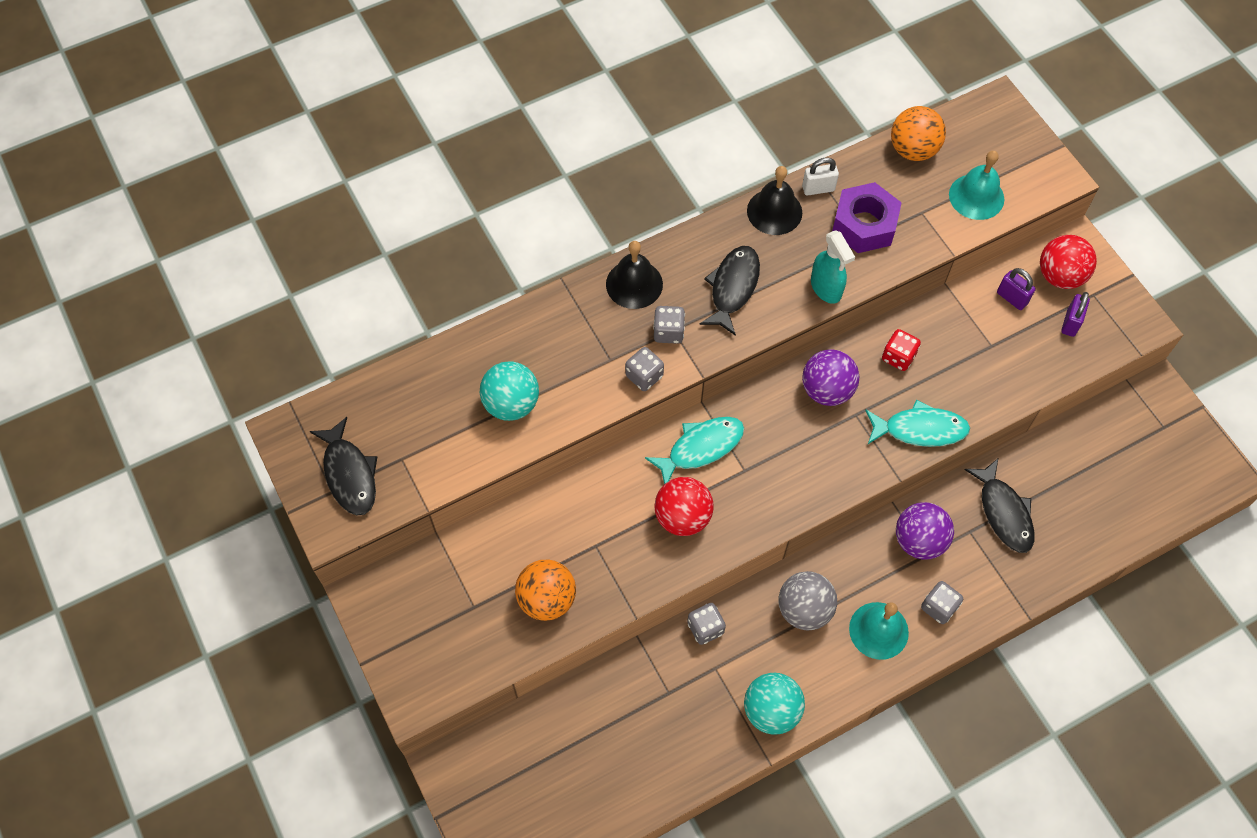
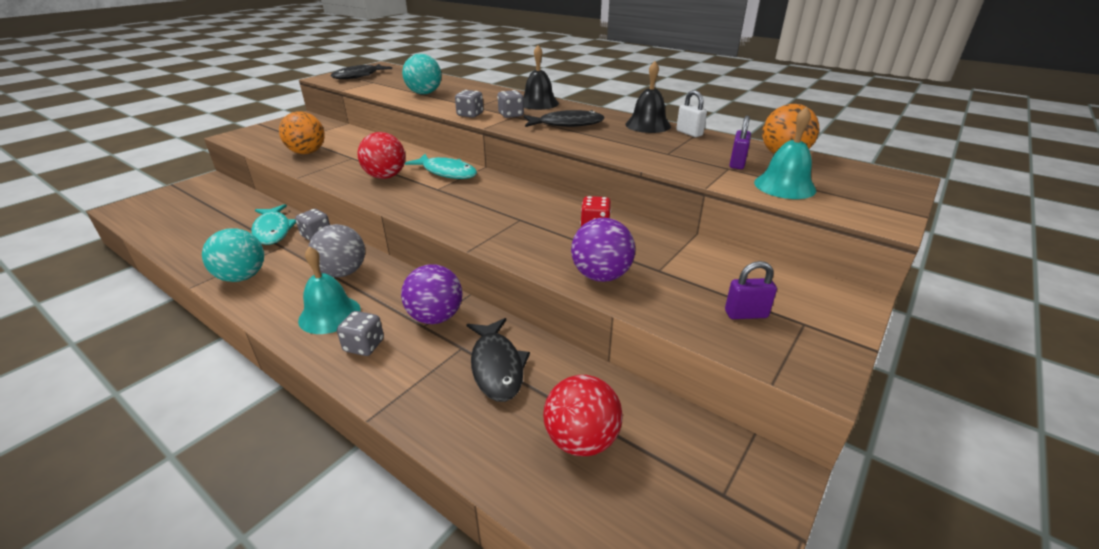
camera: 65 degrees right, 30 degrees down
(826, 288) = (603, 148): turquoise spray bottle -> none
(827, 390) = (533, 204): purple ball -> purple ball (601, 276)
(864, 225) = (681, 151): purple nut -> none
(920, 429) = (528, 250): turquoise fish -> turquoise fish (273, 230)
(1003, 512) = (497, 366): black fish -> black fish turned 60 degrees counterclockwise
(1012, 298) = (727, 270): purple padlock -> purple padlock (737, 163)
(1060, 276) = (794, 295): red ball -> red ball (581, 440)

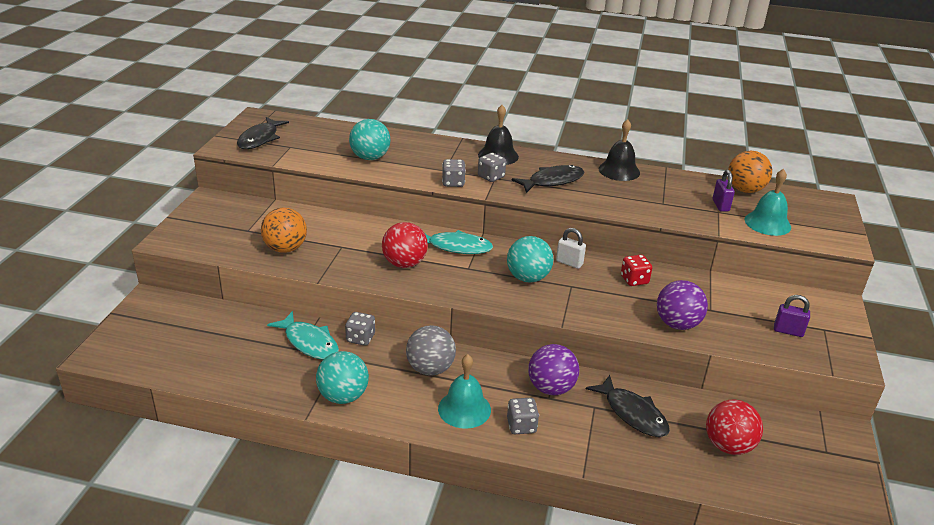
camera: 25 degrees left, 0 degrees up
(483, 205) = (528, 278): none -> turquoise ball
(689, 133) = (659, 175): white padlock -> white padlock (569, 263)
(746, 314) = (788, 331): purple padlock -> purple padlock turned 45 degrees clockwise

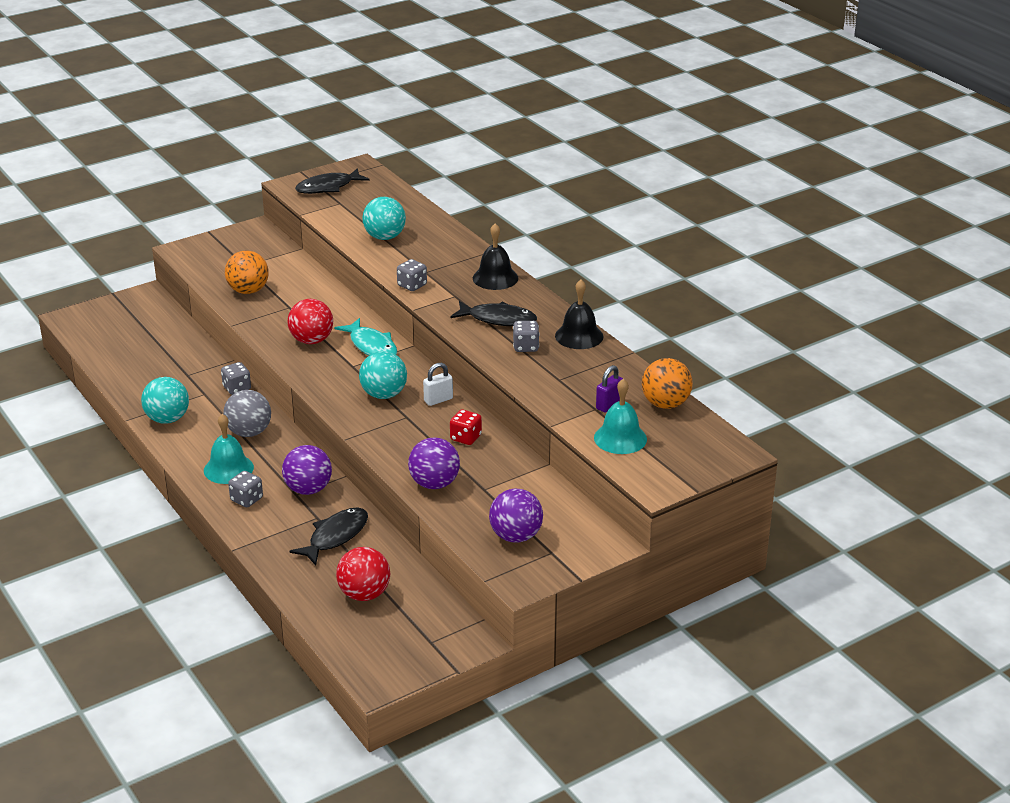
camera: 45 degrees right, 0 degrees up
(309, 342) = (200, 374): turquoise fish -> none
(491, 177) = (452, 293): grey dice -> grey dice (526, 347)
(569, 263) = (438, 400): white padlock -> white padlock turned 75 degrees clockwise
(632, 413) = (335, 536): black fish -> black fish turned 150 degrees counterclockwise
(788, 331) = (516, 536): purple padlock -> purple ball

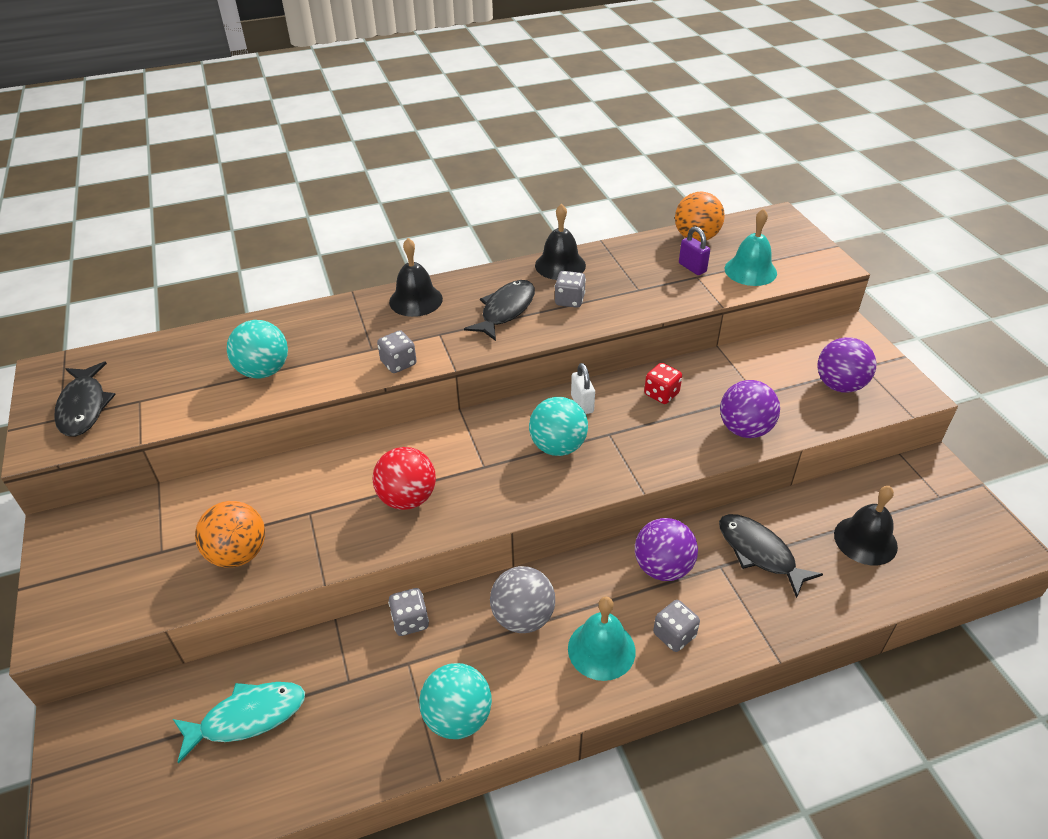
camera: 75 degrees left, 10 degrees up
(364, 594) = (865, 540): red ball -> black bell
(371, 346) = (446, 444): turquoise fish -> turquoise fish (247, 717)

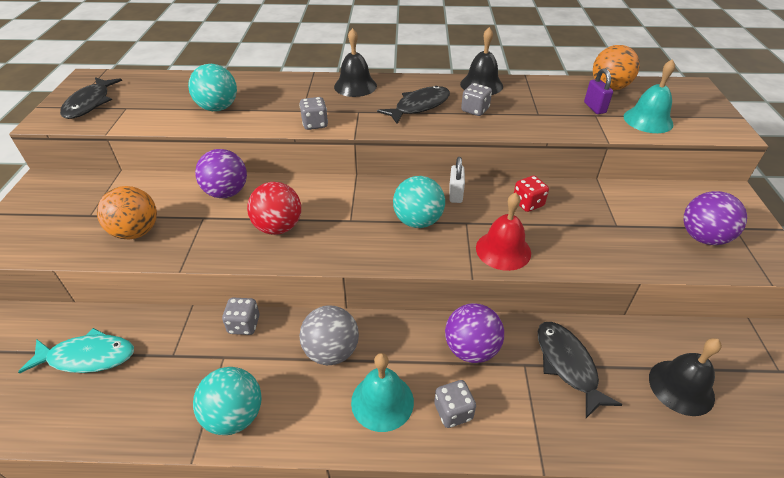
camera: 20 degrees right, 0 degrees up
(660, 454) = (503, 250): none -> red bell
(744, 429) = (591, 251): purple ball -> purple ball (226, 192)

